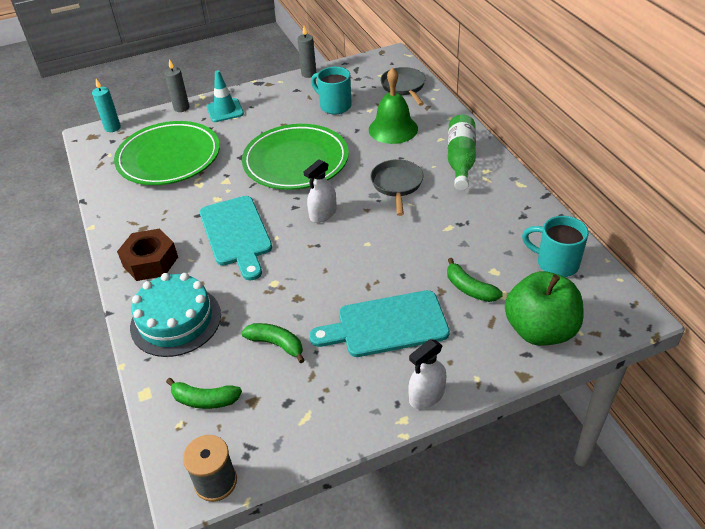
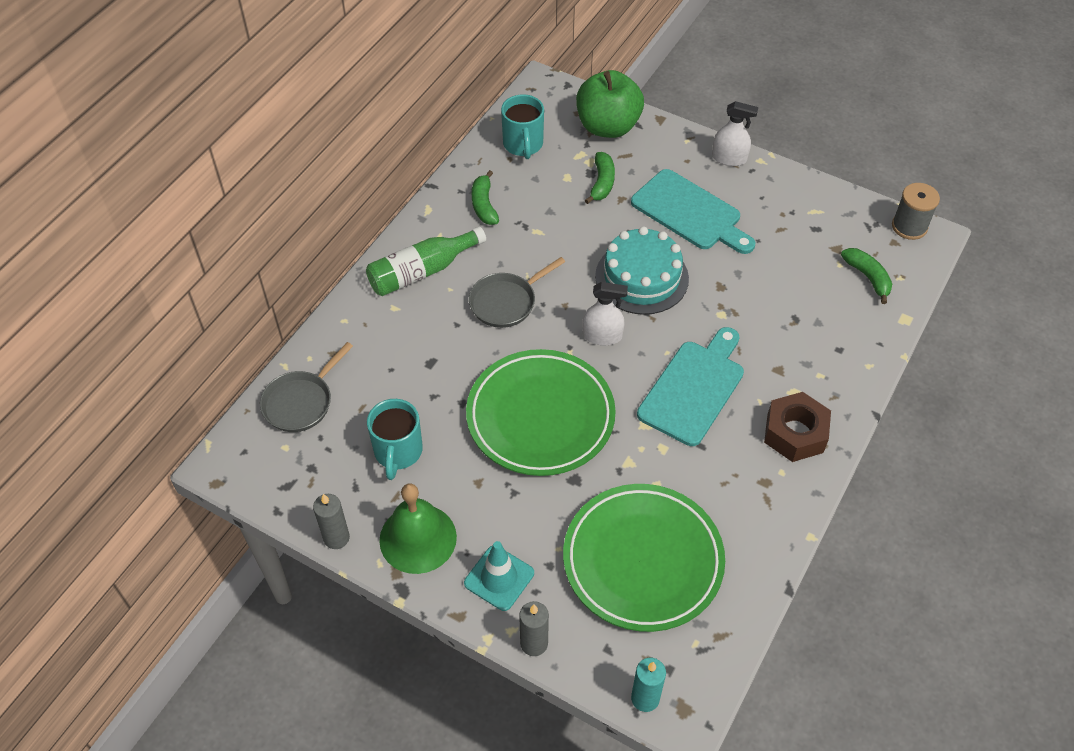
camera: 130 degrees left, 10 degrees up
(176, 320) = (829, 354): turquoise cake -> turquoise cake (641, 277)
(276, 344) = (777, 268): green banana -> green banana (484, 205)
(393, 129) = (406, 361): green bell -> green bell (418, 538)

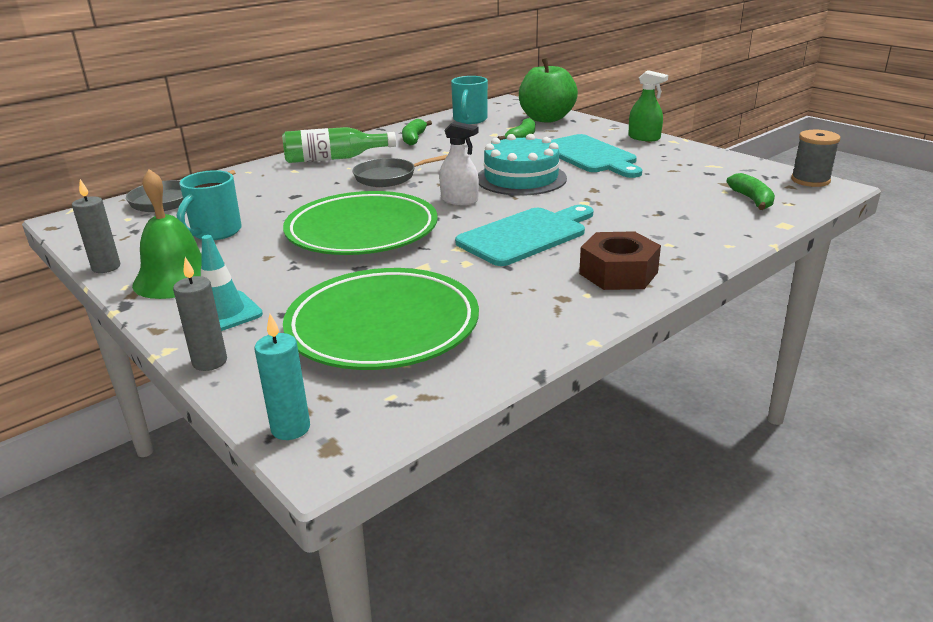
camera: 20 degrees right, 25 degrees down
(729, 158) = (644, 138): white spray bottle -> green spray bottle

